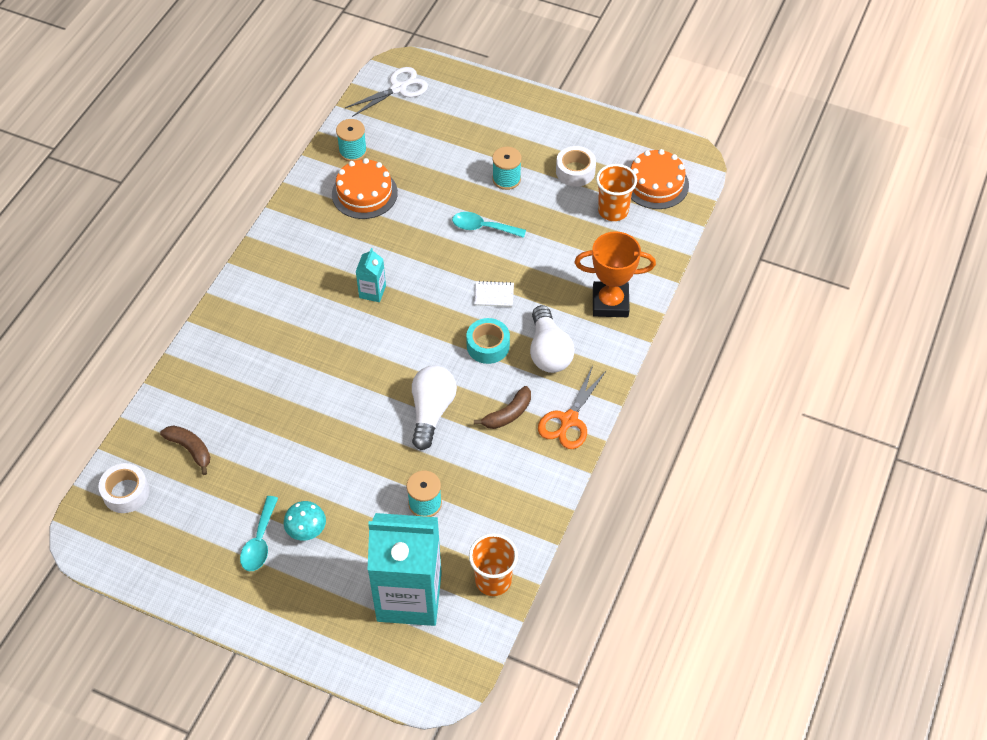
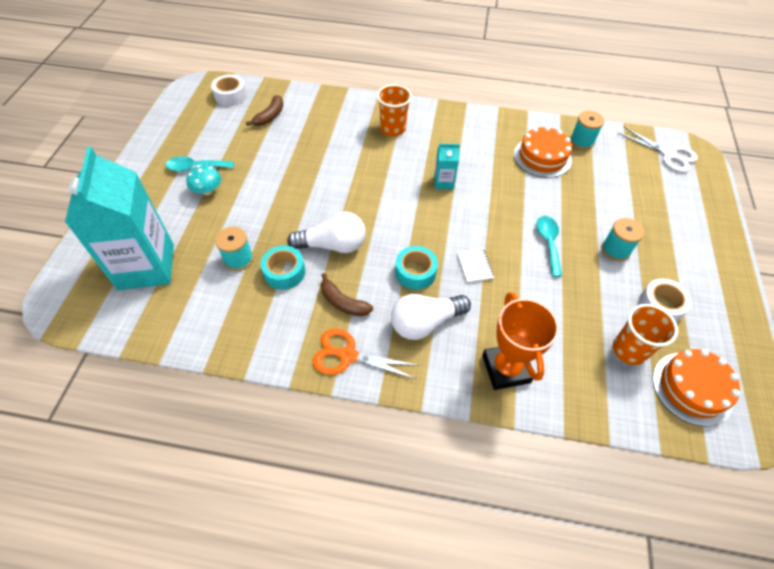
camera: 75 degrees right, 0 degrees up
(455, 461) = (284, 272): none -> turquoise tape
(493, 580) = (162, 325): orange cup -> orange cup (393, 129)

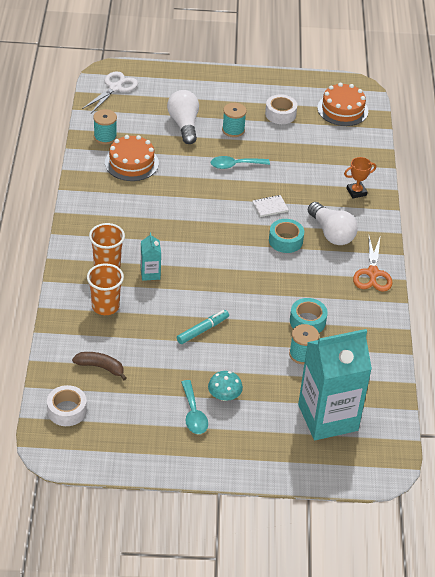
camera: 100 degrees left, 10 degrees down
(294, 185) = (203, 330): none -> turquoise marker
(333, 245) = (270, 293): white light bulb -> white light bulb (184, 124)
(343, 302) = (327, 281): brown banana -> none
(443, 182) = (178, 226): turquoise carton -> turquoise carton (150, 273)
(506, 369) = (356, 192): orange trophy -> orange trophy, size x0.57
(629, 350) = (323, 133): orange cup -> orange cup (105, 306)

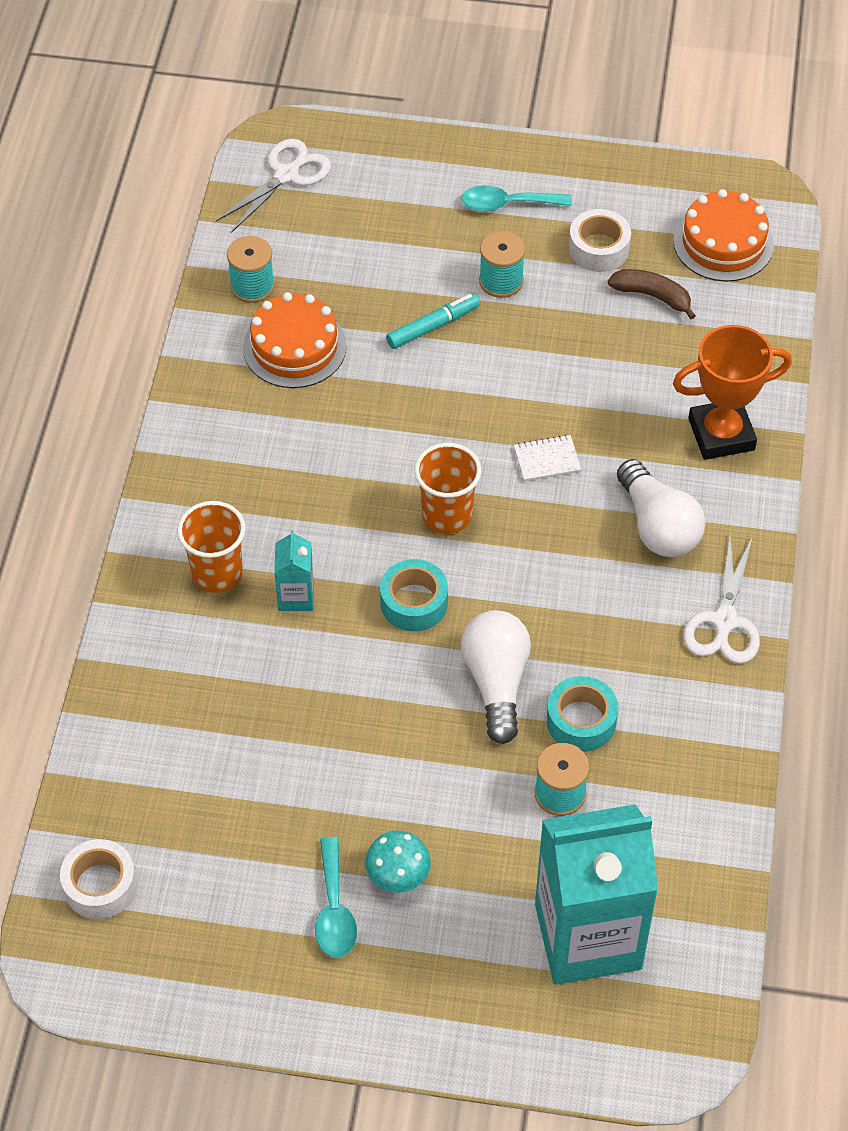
camera: 10 degrees right, 10 degrees up
(100, 367) = (175, 796): brown banana -> brown banana (653, 296)
(105, 306) = (202, 664): orange cup -> orange cup (447, 515)
(184, 124) = (407, 265): white light bulb -> white light bulb (496, 682)
(203, 330) = (378, 728): turquoise marker -> turquoise marker (433, 326)
(235, 165) = (492, 361): turquoise spoon -> turquoise spoon (507, 204)
(285, 240) = (566, 537): turquoise tape -> turquoise tape (414, 602)
(356, 192) = (721, 434): orange trophy -> orange trophy, size x1.76
(372, 273) = (724, 621): orange scissors -> white scissors

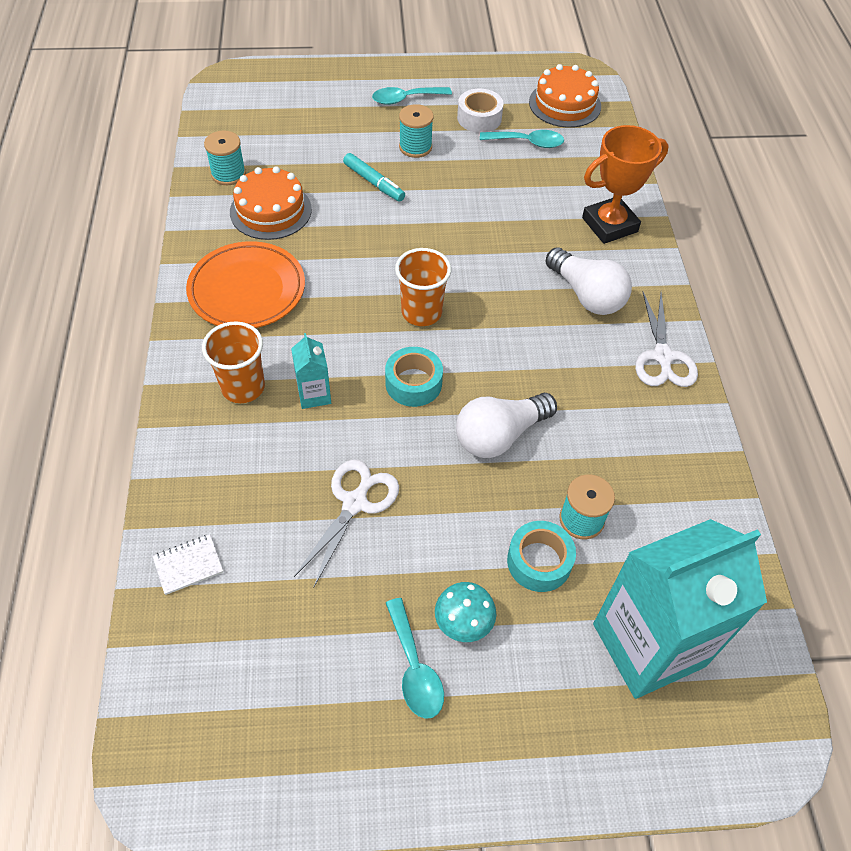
camera: 15 degrees left, 0 degrees up
(100, 885) = (186, 691): white tape -> none
(245, 451) = (247, 290): none -> orange plate
(286, 175) = (239, 100): white scissors -> white scissors (355, 503)
(433, 326) = (374, 183): turquoise marker -> turquoise marker turned 90 degrees clockwise
(496, 682) = (499, 435): white light bulb -> white light bulb turned 105 degrees counterclockwise
(547, 460) = (487, 261): white notebook -> white notebook (188, 565)
(581, 721) = (578, 454): turquoise tape -> turquoise tape (539, 561)
(653, 296) = (527, 142): brown banana -> turquoise spoon

